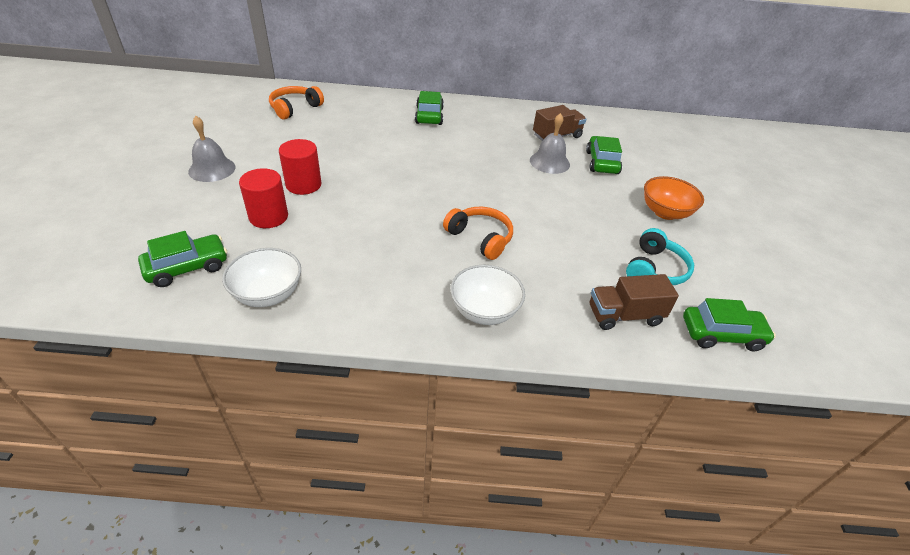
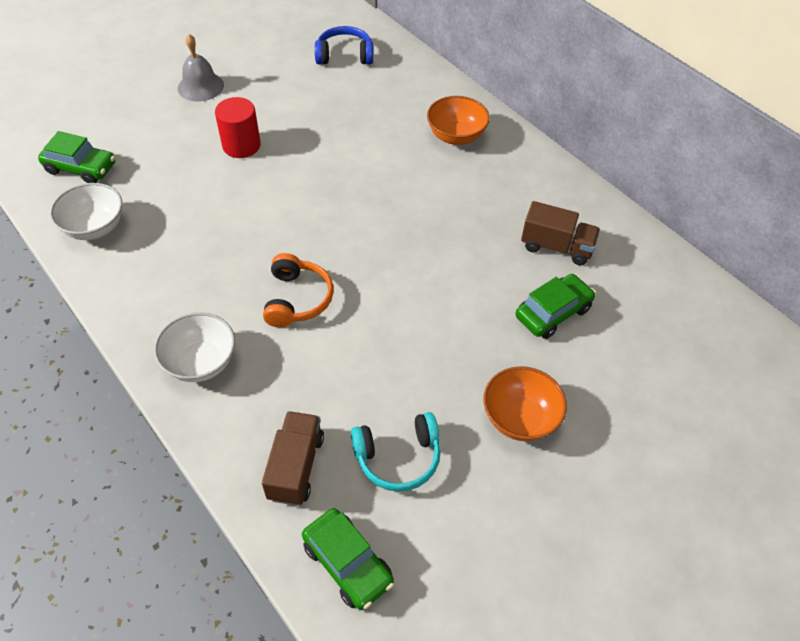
camera: 50 degrees right, 10 degrees up
(268, 217) = (179, 160): red cylinder -> none
(295, 108) = (344, 55): orange headphones -> blue headphones
(429, 116) = (456, 136): green car -> orange bowl
(549, 162) = (493, 271): grey bell -> none
(624, 315) = (295, 467): brown truck -> brown truck turned 60 degrees clockwise

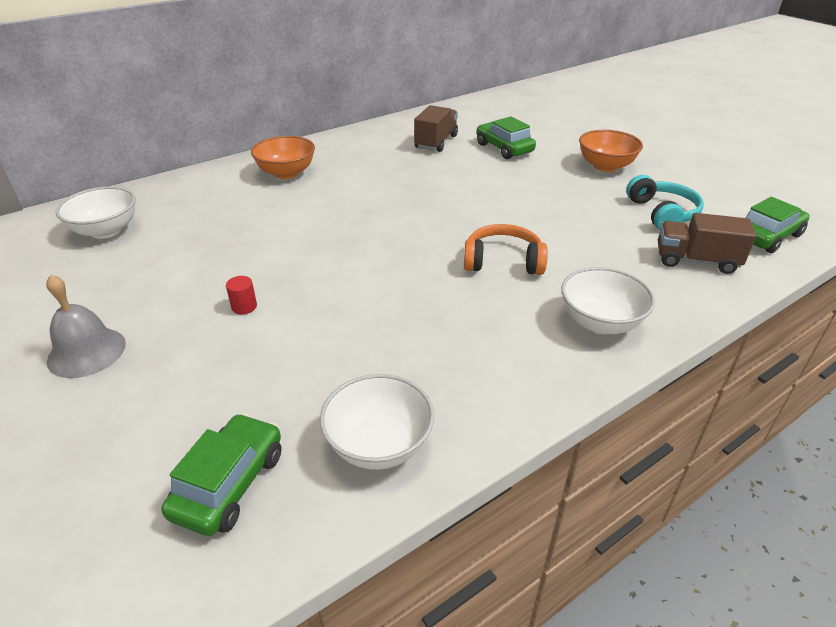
camera: 85 degrees left, 15 degrees down
(241, 145) = (244, 307): red cylinder -> red cylinder, size x0.48
(344, 55) = (106, 231): blue headphones -> white bowl

